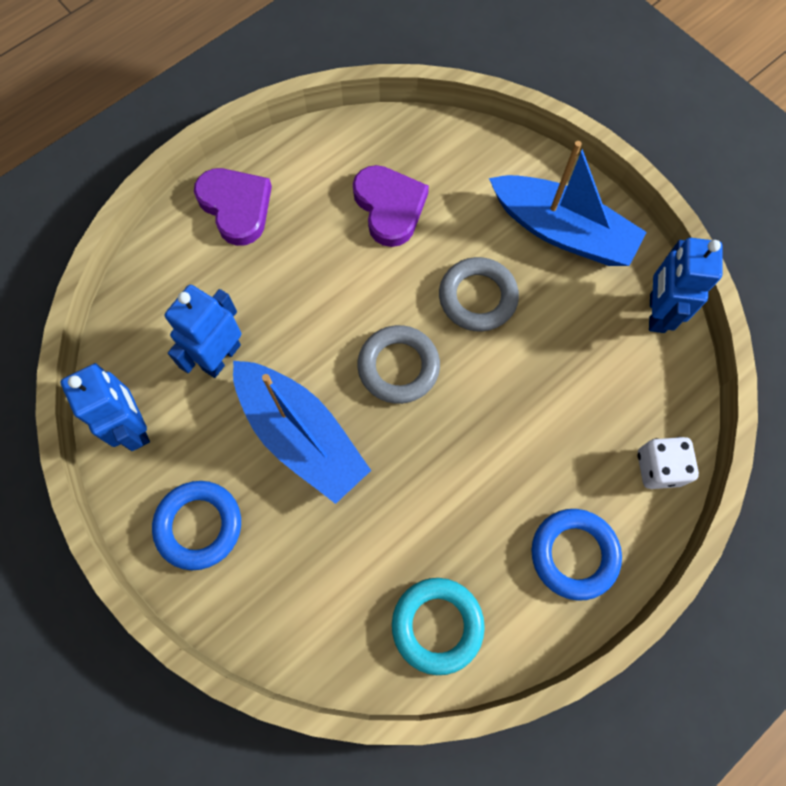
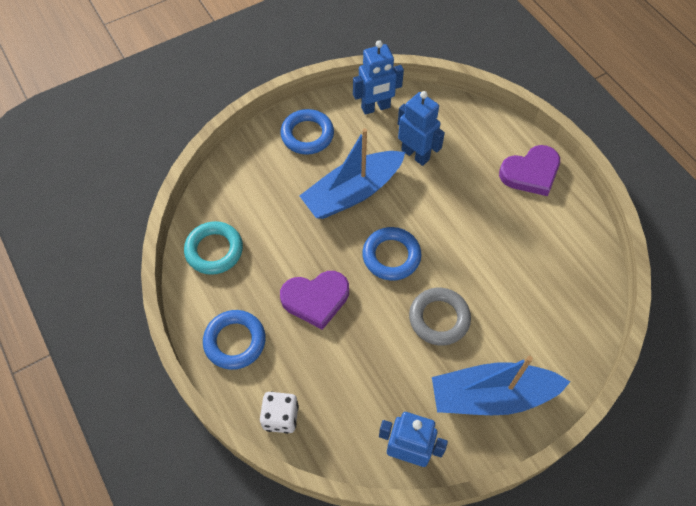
camera: 100 degrees right, 10 degrees down
(389, 207) = (524, 271): purple heart -> purple heart (316, 299)
(398, 367) = (391, 256): grey ring -> blue ring
(562, 231) = (492, 395): blue boat -> blue boat turned 45 degrees clockwise

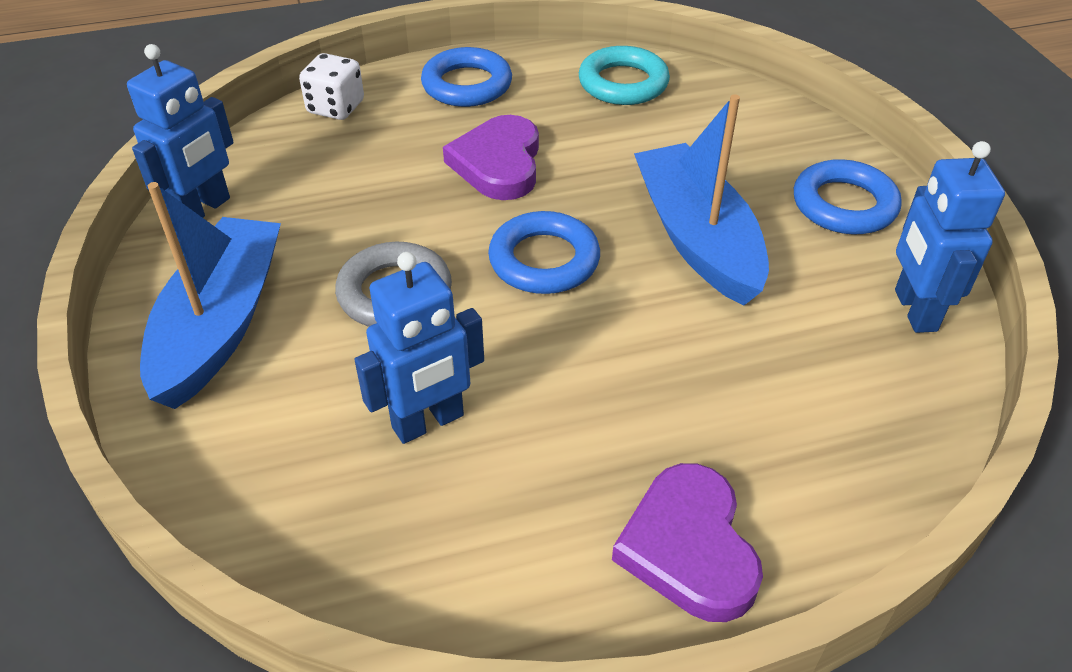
camera: 105 degrees right, 15 degrees down
(415, 154) = (776, 345): blue robot -> blue robot (428, 422)

